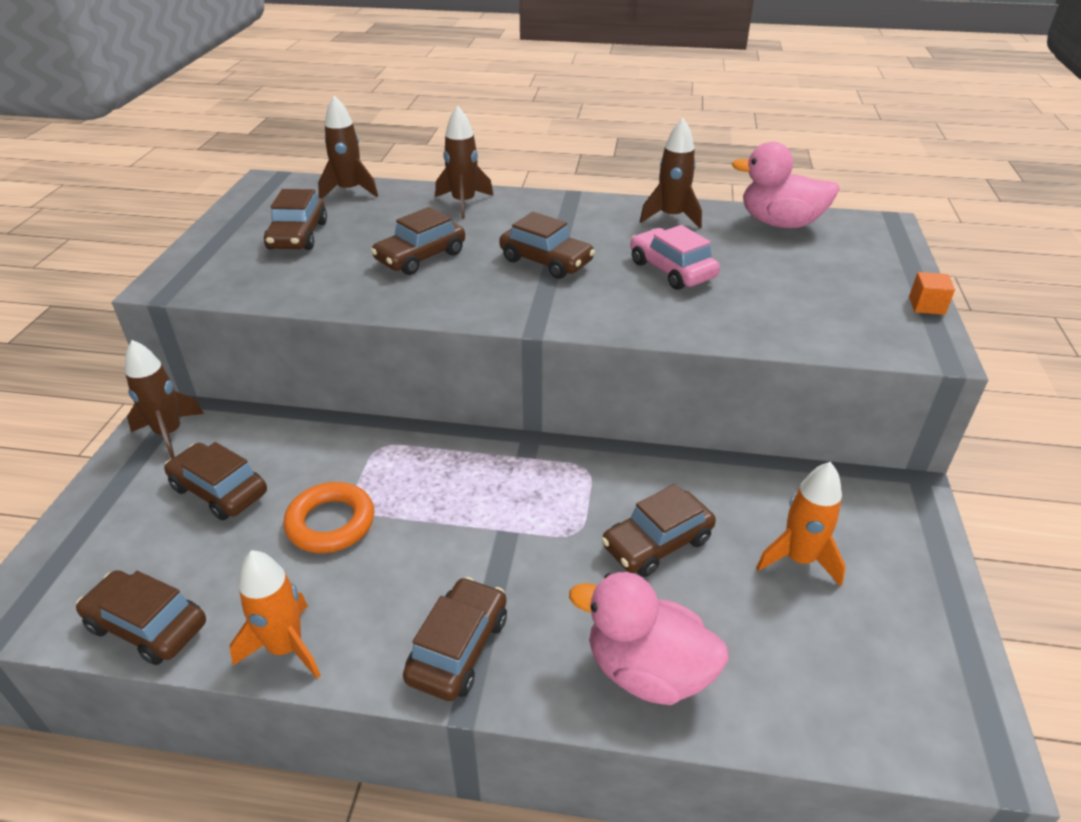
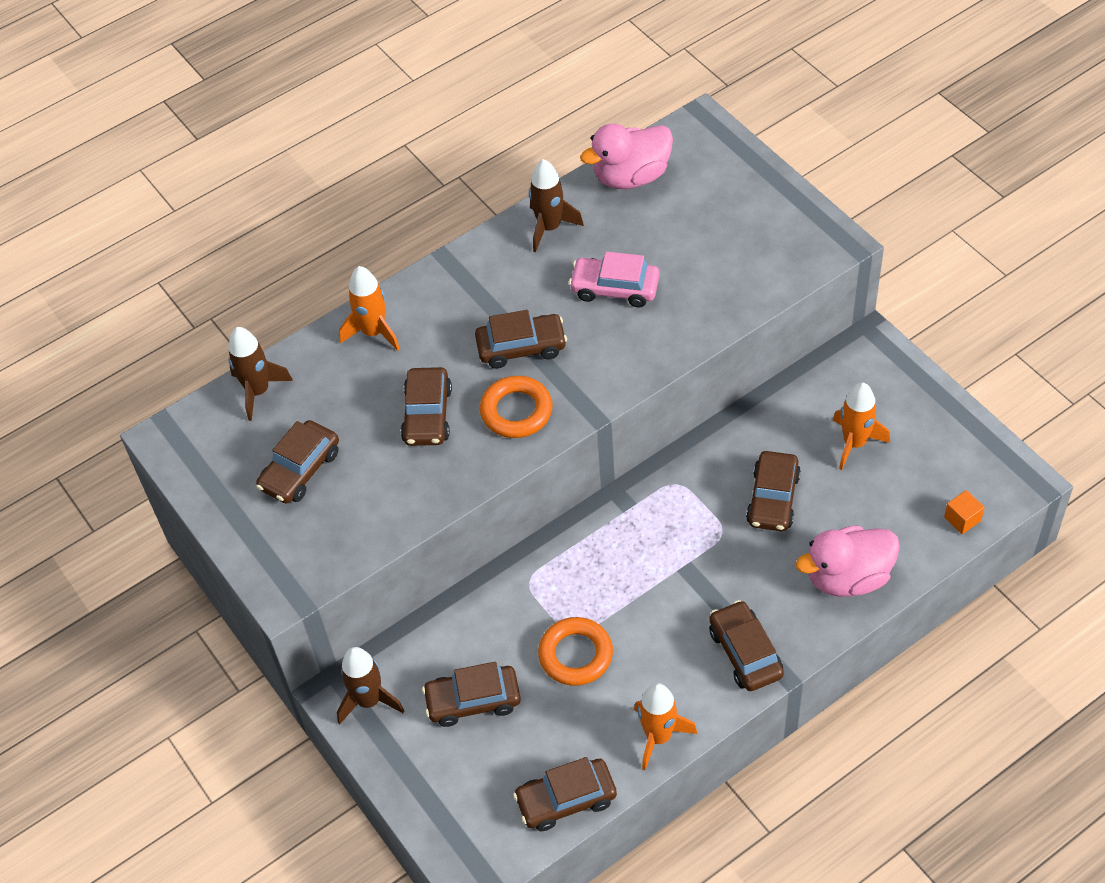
camera: 40 degrees left, 15 degrees up
(298, 235) = (300, 470): brown car -> brown car turned 75 degrees clockwise
(463, 203) = (374, 332): brown rocket -> orange rocket
(482, 290) = (516, 411): none -> orange ring
(926, 306) = (800, 201): orange cube -> orange cube (962, 519)

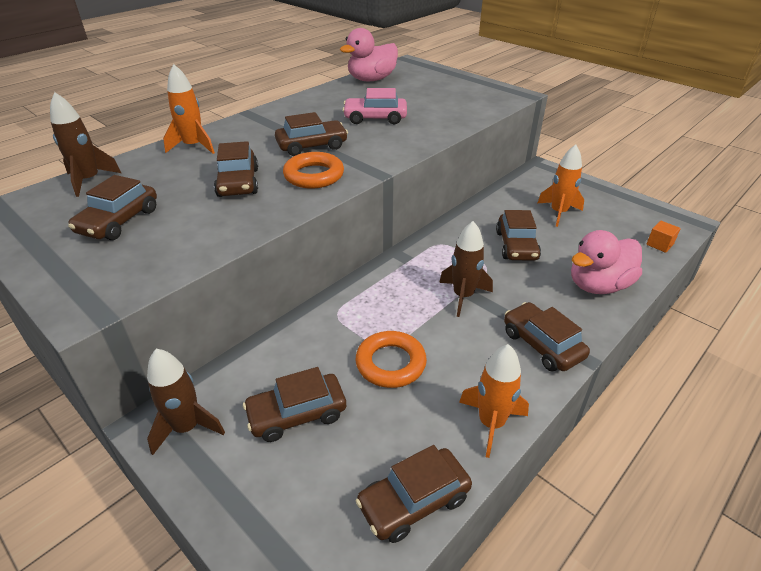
camera: 15 degrees left, 15 degrees down
(549, 228) = (322, 99): brown rocket -> brown rocket (463, 296)

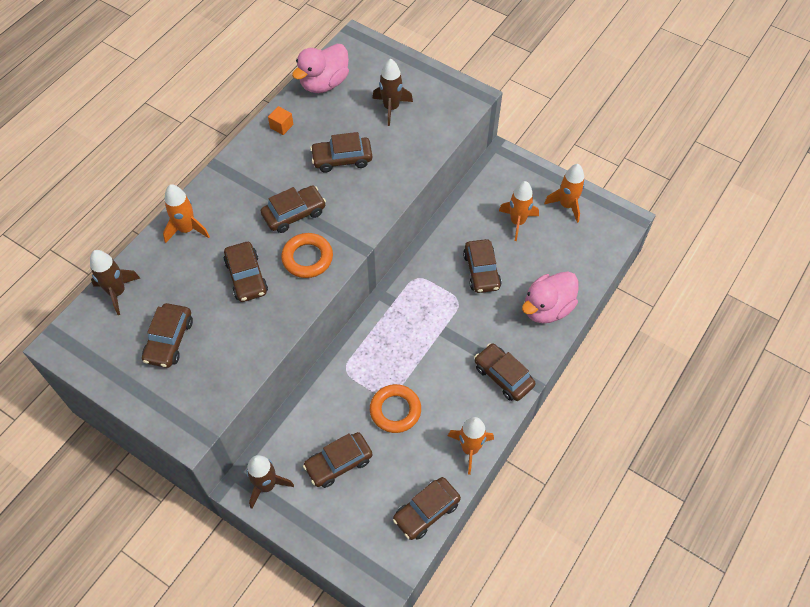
camera: 10 degrees left, 20 degrees up
(375, 118) = (342, 159): pink car -> brown car
(463, 296) = (441, 336): brown rocket -> brown rocket (391, 108)
(614, 206) = (566, 205): none -> orange rocket
(659, 244) = (600, 252): orange cube -> orange cube (281, 126)

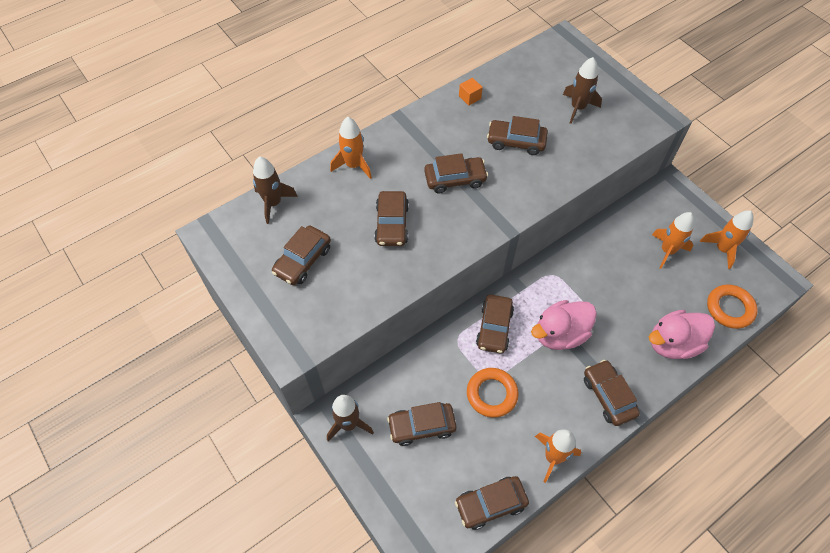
camera: 20 degrees right, 0 degrees up
(307, 258) = (454, 223): orange ring -> orange ring (730, 308)
(324, 83) = (521, 69): pink duck -> pink duck (560, 334)
(481, 271) = (617, 287): brown car -> brown car (494, 328)

